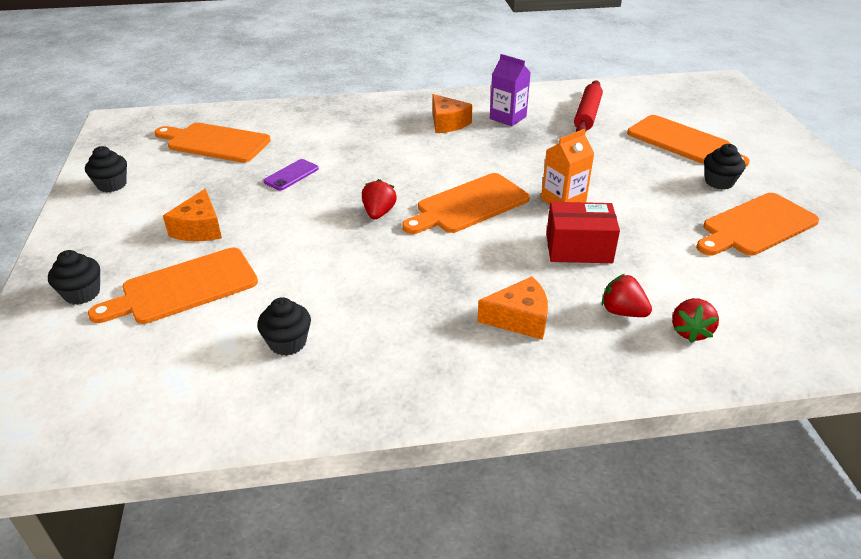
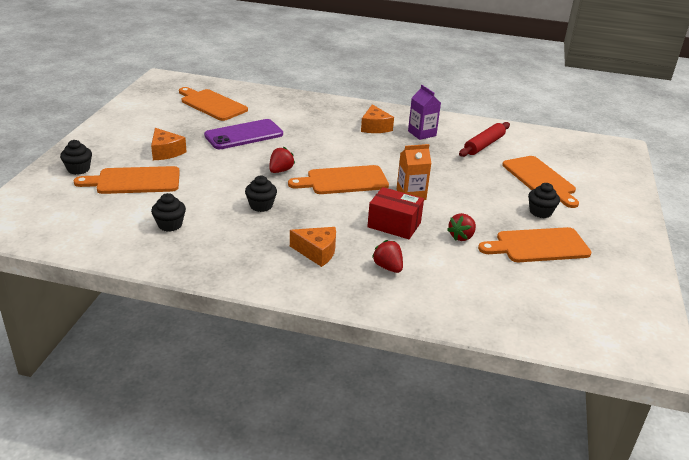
camera: 20 degrees right, 5 degrees down
(112, 185) = (134, 115): black cupcake -> black cupcake (261, 206)
(199, 229) = (166, 152): orange cheese -> orange cheese turned 60 degrees counterclockwise
(291, 175) = (244, 135): purple phone -> purple phone, size x1.92
(690, 331) = (423, 290): red strawberry -> red strawberry (461, 237)

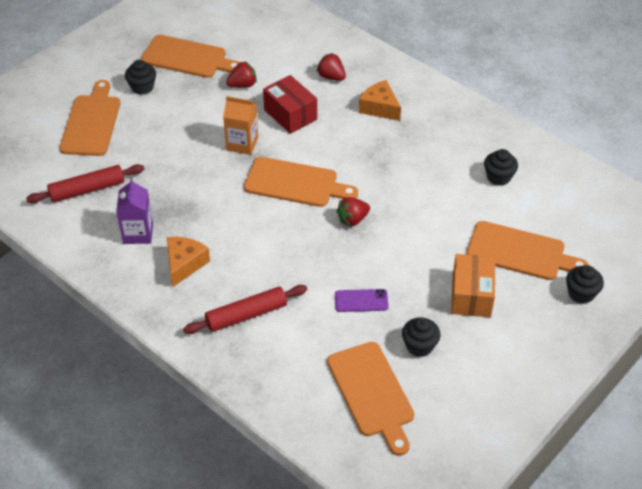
camera: 150 degrees left, 15 degrees up
(166, 152) = (471, 295): orange cheese -> orange box
(244, 135) = (361, 301): purple phone -> purple phone, size x0.52
(261, 206) = (400, 175): black cupcake -> black cupcake (419, 346)
(313, 116) = (246, 315): none -> red rolling pin
(388, 267) = (331, 77): red strawberry -> red strawberry turned 135 degrees clockwise

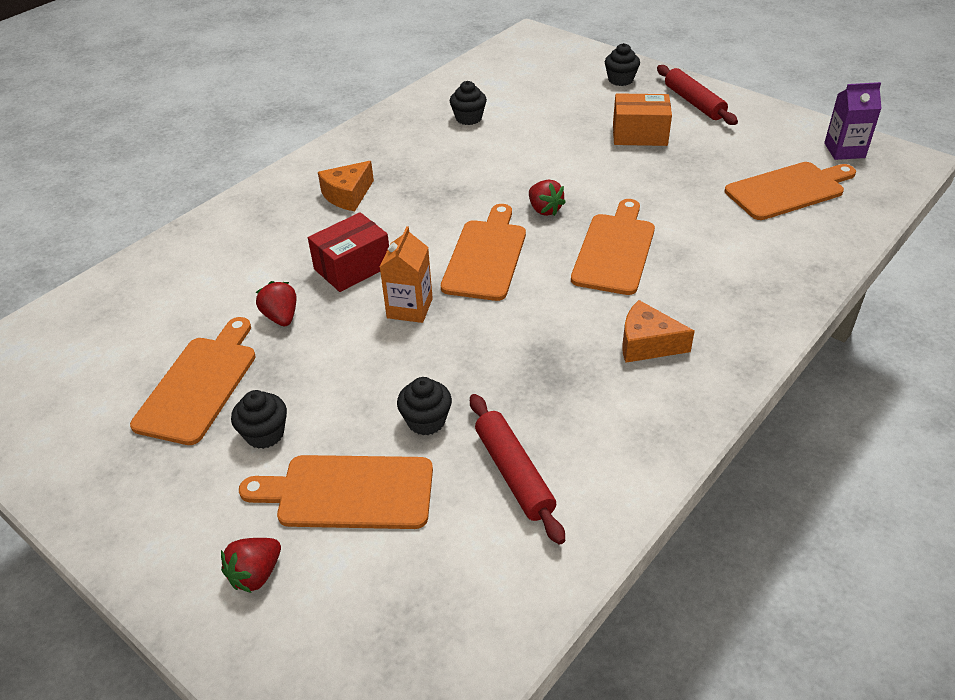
camera: 90 degrees left, 5 degrees down
(138, 233) = (599, 399): purple carton -> purple carton (844, 150)
(246, 315) = (715, 282): red rolling pin -> red rolling pin (694, 102)
(331, 77) = (279, 235): red strawberry -> red strawberry (256, 574)
(361, 301) = (667, 200): purple phone -> none
(419, 346) = (716, 163): black cupcake -> black cupcake (426, 421)
(520, 252) = (575, 108): orange cutting board -> orange cutting board (615, 250)

